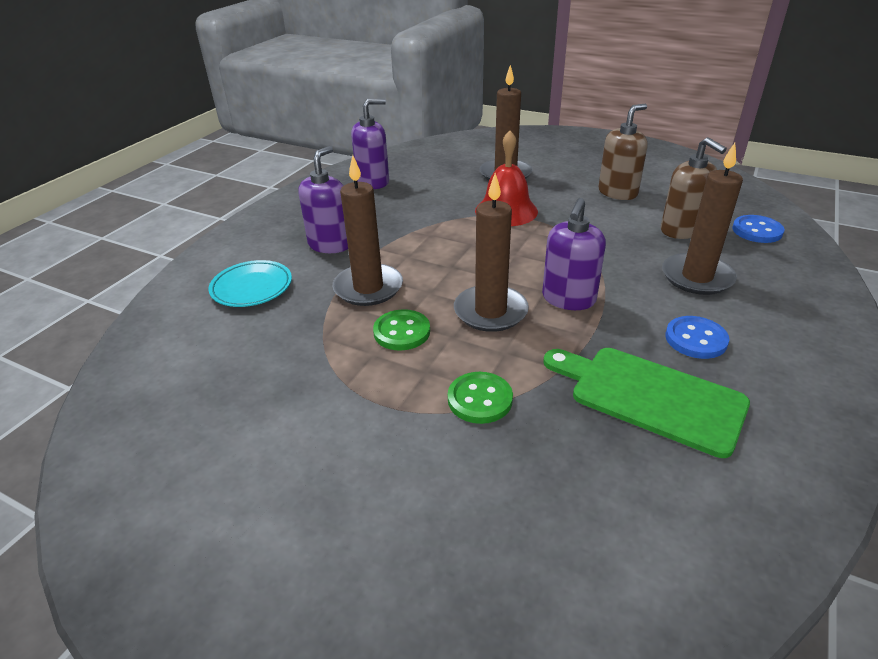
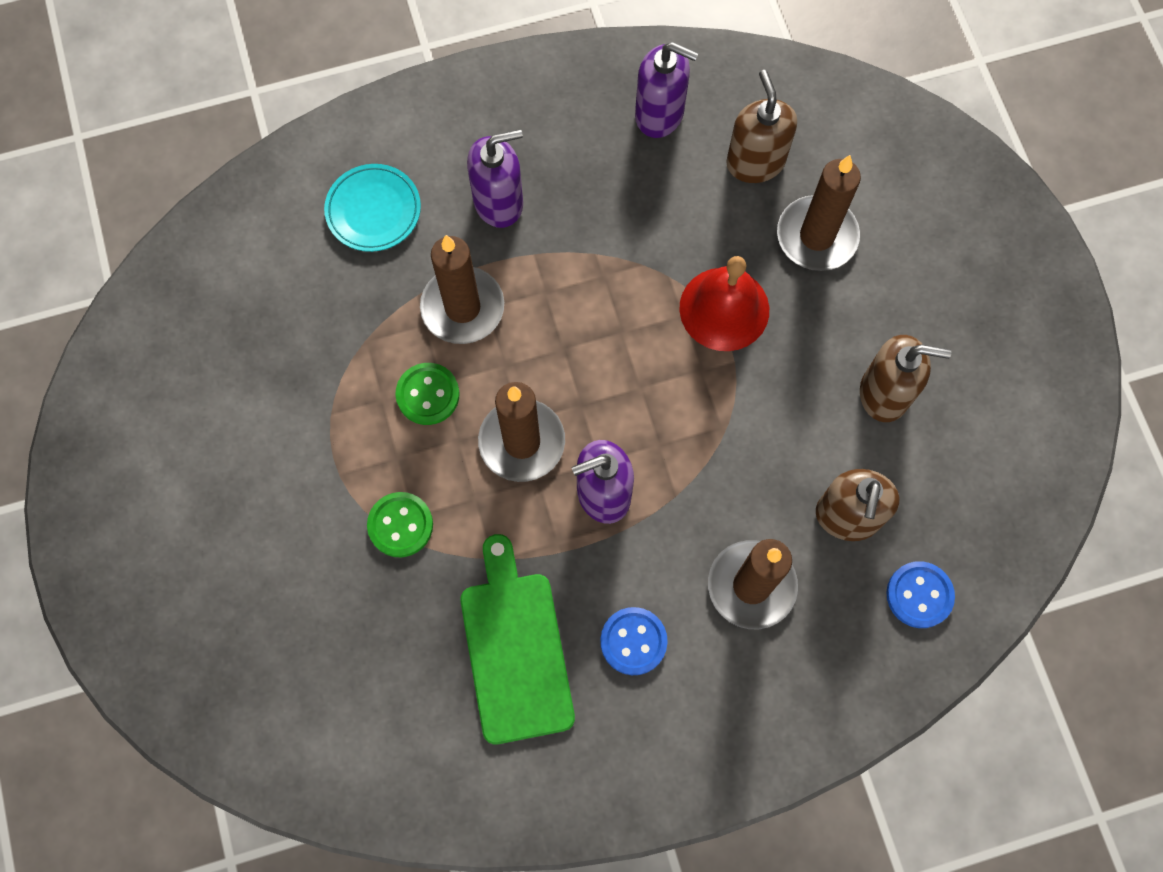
camera: 45 degrees right, 35 degrees up
(441, 172) = (755, 162): none -> brown soap dispenser

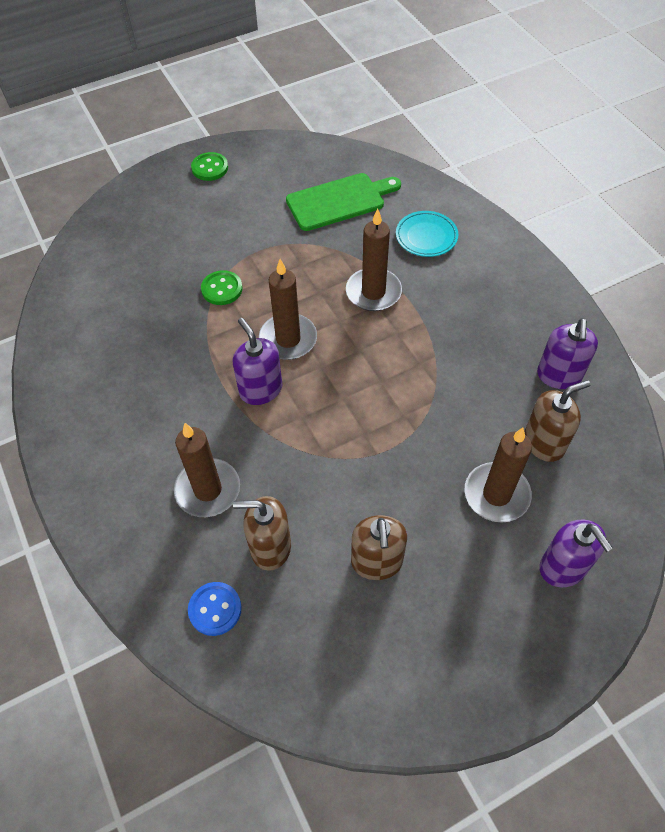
camera: 80 degrees right, 15 degrees down
(428, 395) = (309, 286): green button -> green button (210, 168)
(499, 202) = (454, 297): purple soap dispenser -> purple soap dispenser (563, 567)
(515, 649) = (149, 360): green cutting board -> green cutting board (339, 201)
(633, 641) = (160, 424): blue button -> none
(724, 309) = (416, 440): red bell -> none

